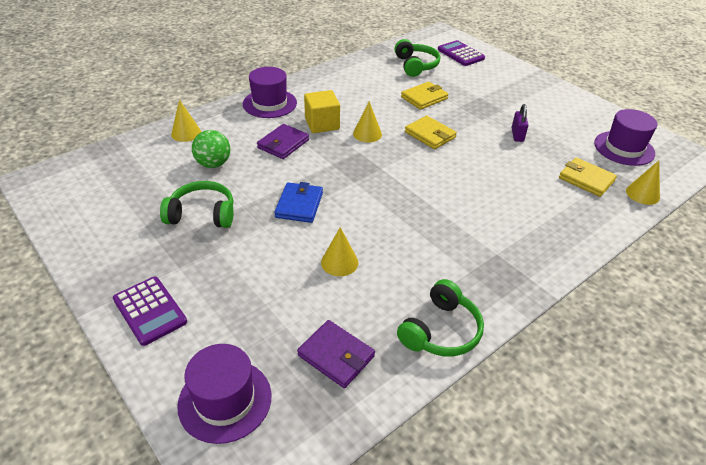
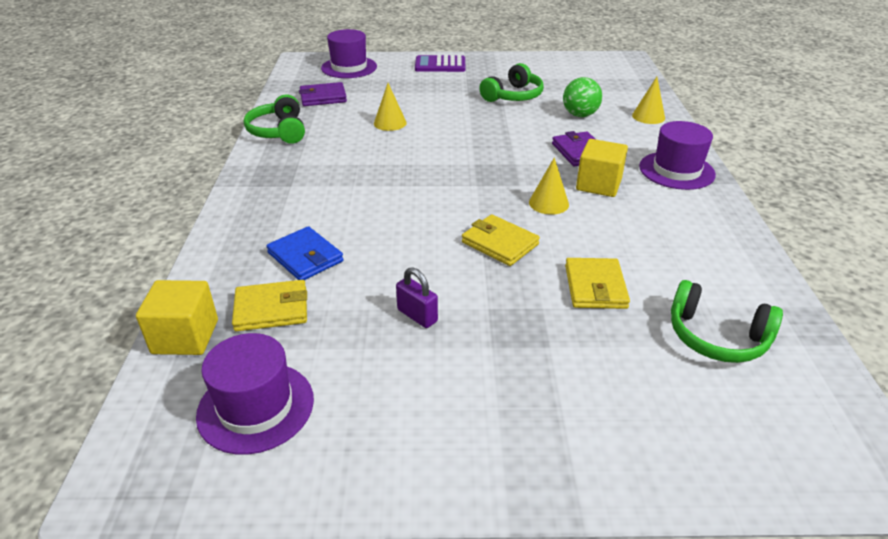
camera: 130 degrees right, 5 degrees down
(299, 205) = (475, 130): blue wallet -> blue wallet (305, 257)
(430, 135) = (500, 243): yellow wallet -> yellow wallet turned 45 degrees clockwise
(460, 54) = (738, 432): purple calculator -> none
(642, 194) = (185, 337): yellow cone -> yellow cube

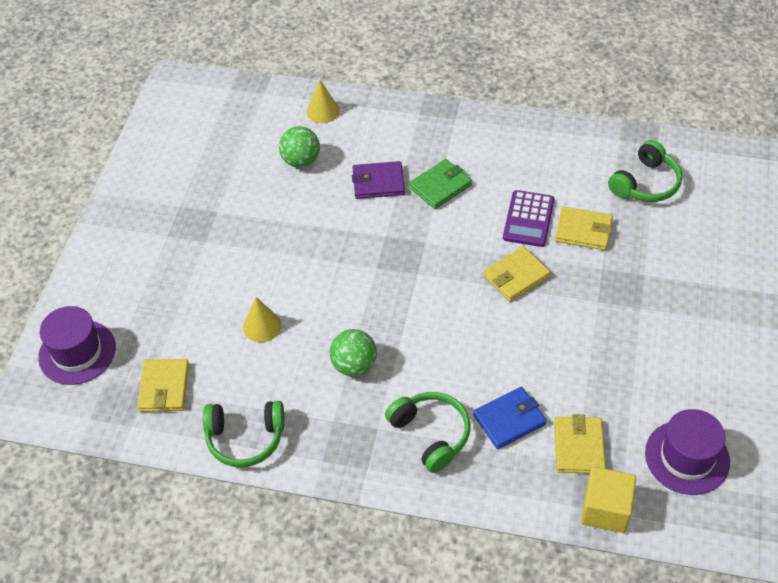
camera: 75 degrees left, 15 degrees up
(323, 97) = (164, 387): purple wallet -> yellow wallet
(358, 166) = (354, 365): none -> green ball
(417, 315) = (601, 347): purple padlock -> none
(440, 65) = (114, 254): purple calculator -> purple calculator (528, 219)
(513, 96) = (234, 203): green headphones -> green headphones (430, 434)
(548, 203) = (462, 229): yellow cone -> none
(598, 184) = (440, 186): yellow cube -> green wallet
(676, 170) = (430, 127): purple hat -> none

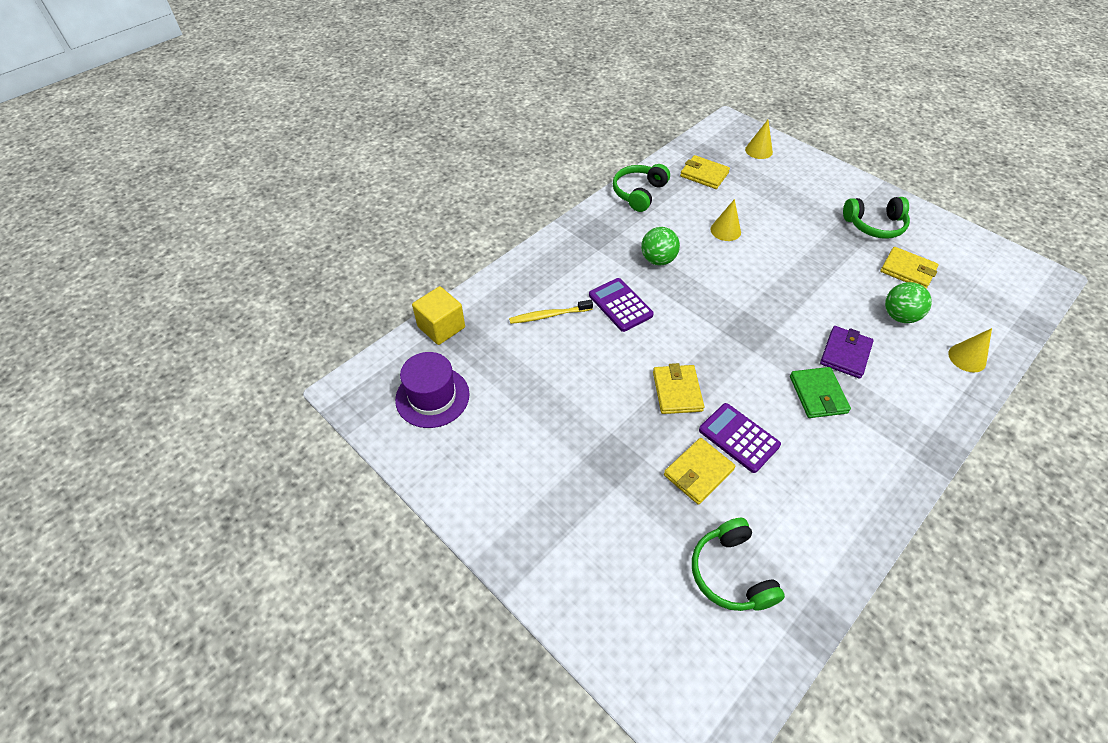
camera: 120 degrees right, 0 degrees up
(77, 352) = (758, 150): purple hat -> yellow cone
(430, 434) = (572, 271): green headphones -> green headphones (874, 225)
(446, 366) = (620, 305): none -> purple calculator
(509, 420) = (549, 315): blue wallet -> yellow toothbrush
(579, 447) = (496, 340): yellow wallet -> yellow wallet (907, 270)

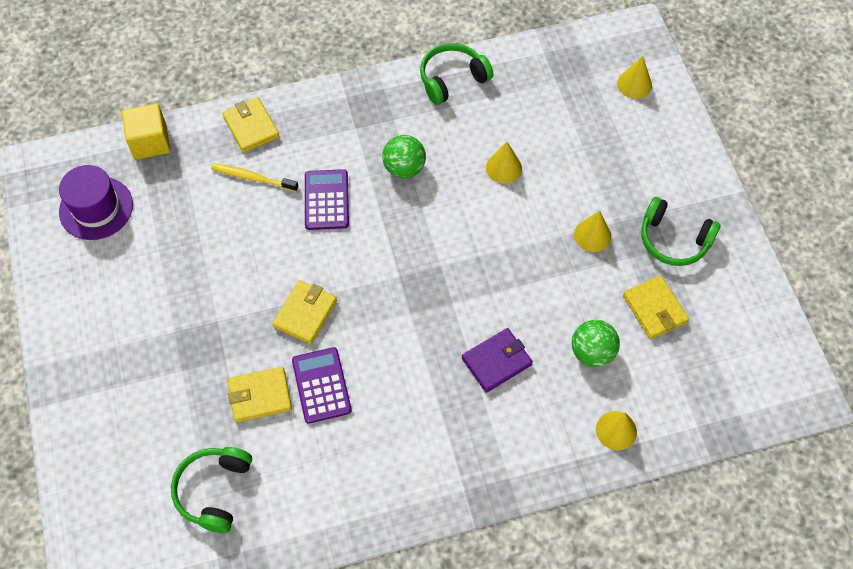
camera: 30 degrees right, 10 degrees up
(704, 174) = (543, 88): yellow wallet -> yellow wallet (251, 127)
(818, 394) = (431, 386): green wallet -> none
(823, 245) = (592, 235): none -> yellow cone

